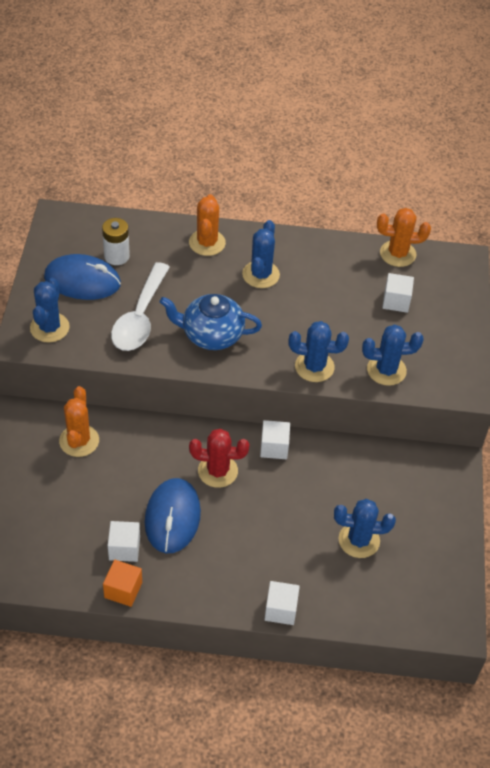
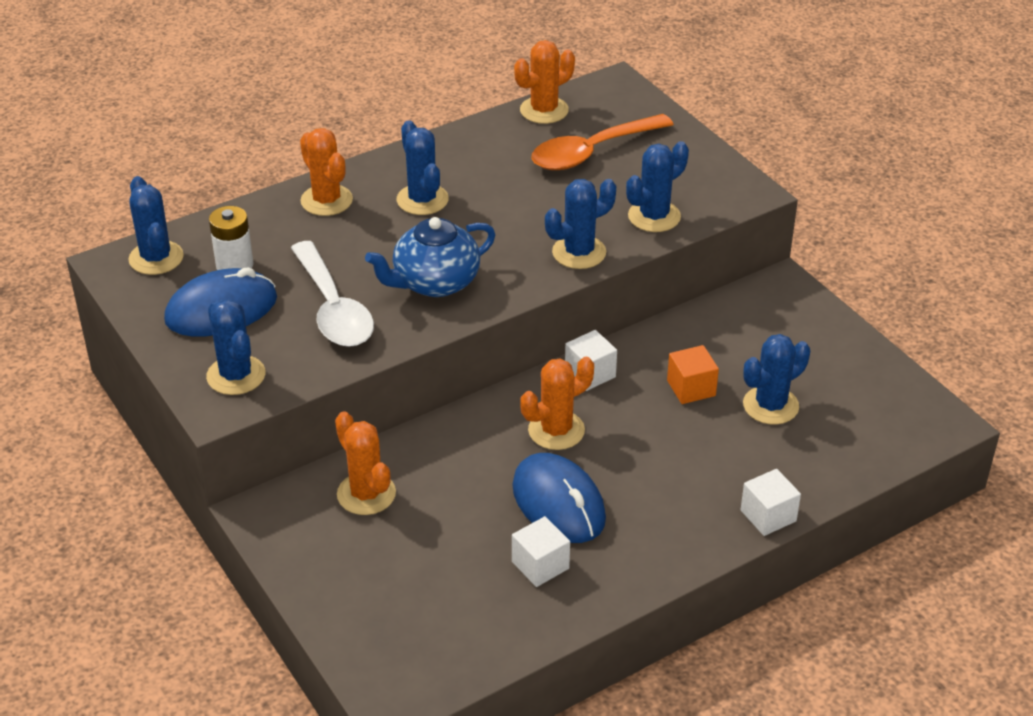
camera: 35 degrees left, 10 degrees down
(81, 226) = (156, 258): none -> blue cactus
(123, 590) = (585, 605): orange cube -> orange cube (691, 388)
(217, 471) = (556, 430): red cactus -> orange cactus
(396, 301) = (592, 152): white cube -> orange spoon

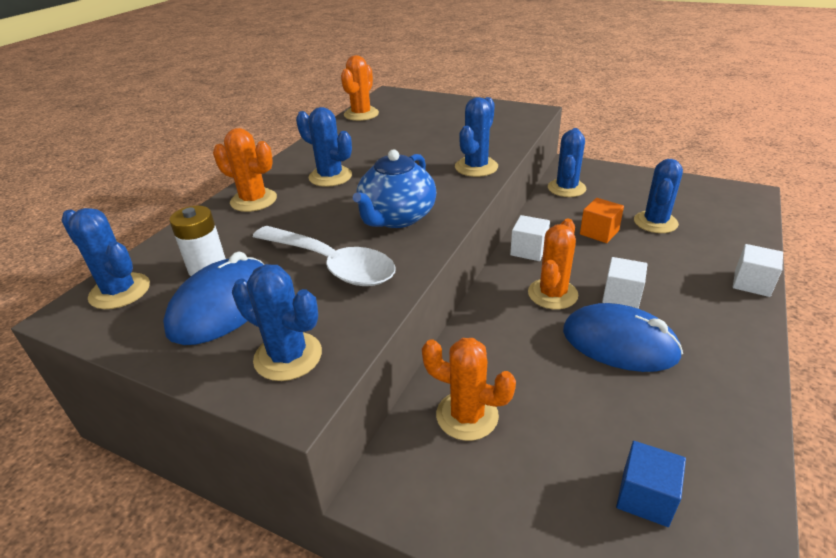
camera: 30 degrees left, 5 degrees down
(433, 610) = (645, 497): none -> blue cube
(540, 565) = (671, 400): white cube -> white cube (621, 296)
(592, 152) = (416, 122): orange spoon -> none
(654, 216) = (496, 136): blue cactus -> blue cactus (566, 188)

